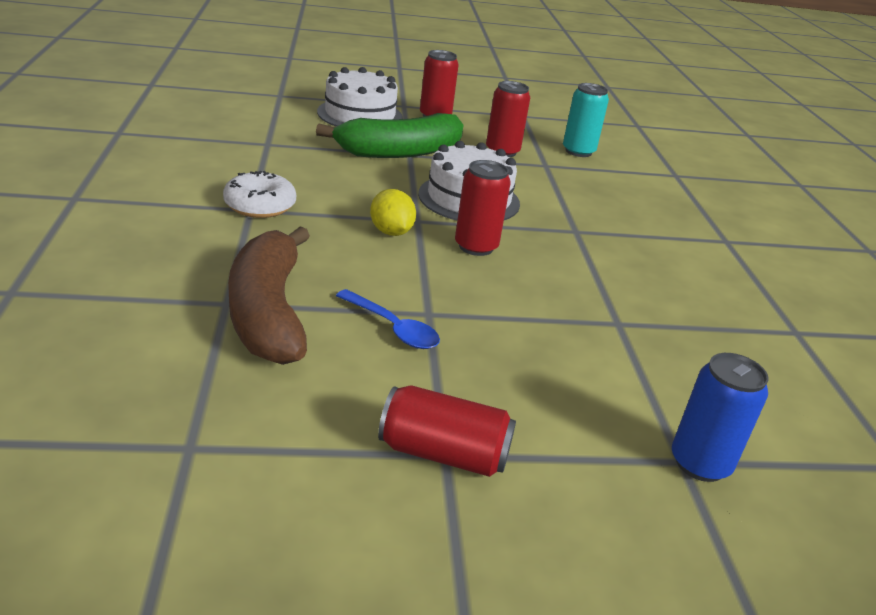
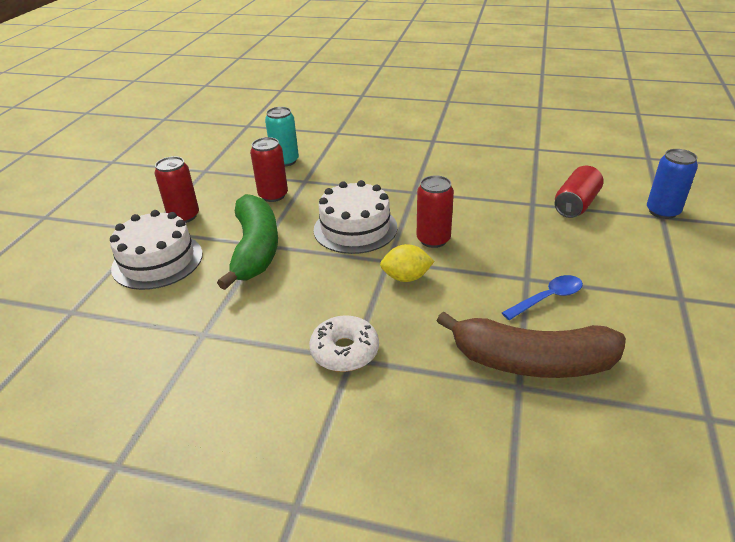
camera: 65 degrees left, 5 degrees up
(443, 453) = (681, 298): red can -> red can (576, 204)

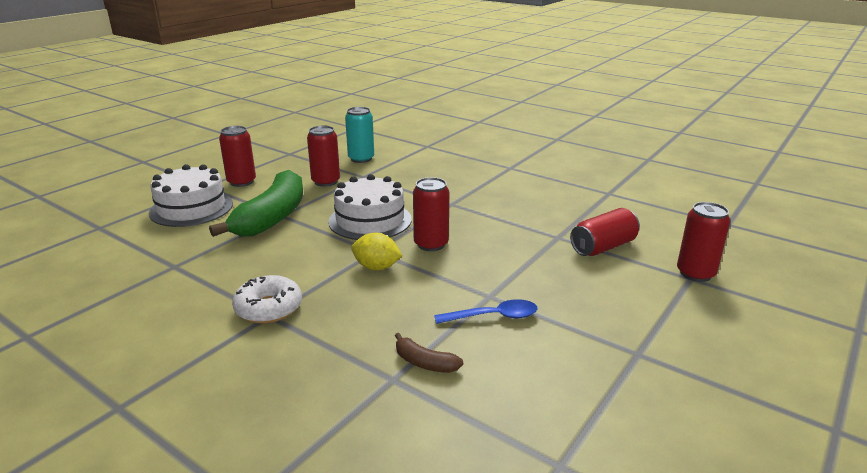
camera: 20 degrees right, 10 degrees down
(531, 361) = (424, 363): brown banana -> brown banana, size x0.42
(662, 211) = (695, 273): blue can -> red can

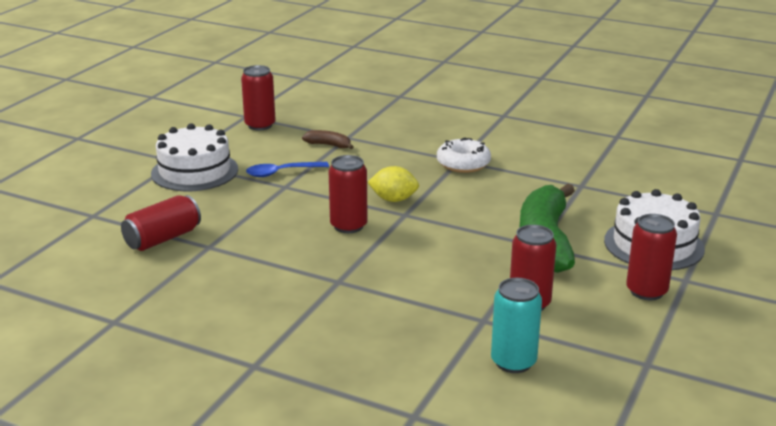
camera: 170 degrees right, 0 degrees up
(370, 220) = (429, 248): white cake -> white cake (194, 171)
(695, 273) = (84, 219): red can -> red can (260, 125)

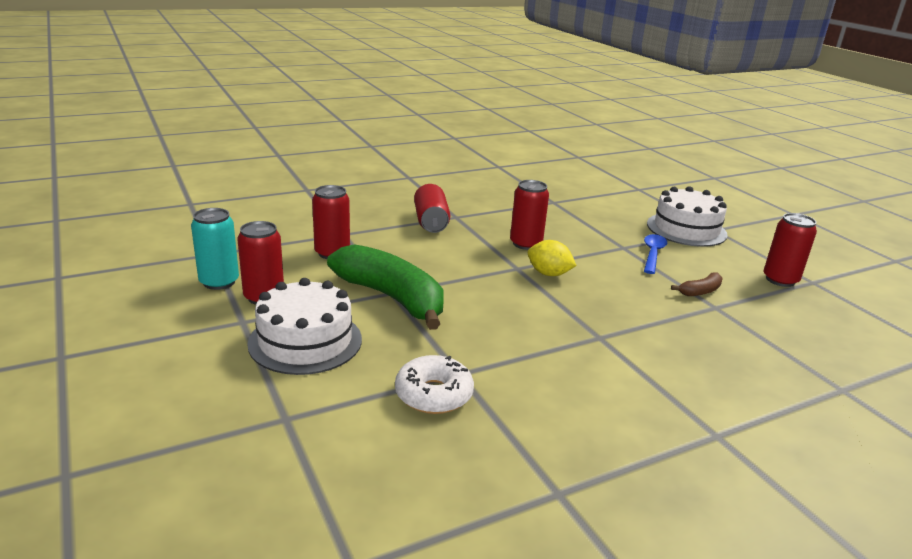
camera: 125 degrees right, 0 degrees up
(163, 238) = (581, 195): red can -> red can (431, 222)
(393, 199) = (549, 274): yellow lemon -> yellow lemon turned 75 degrees clockwise
(463, 164) = (587, 335): white donut -> white donut (433, 394)
(513, 362) = (293, 223): turquoise can -> turquoise can (219, 282)

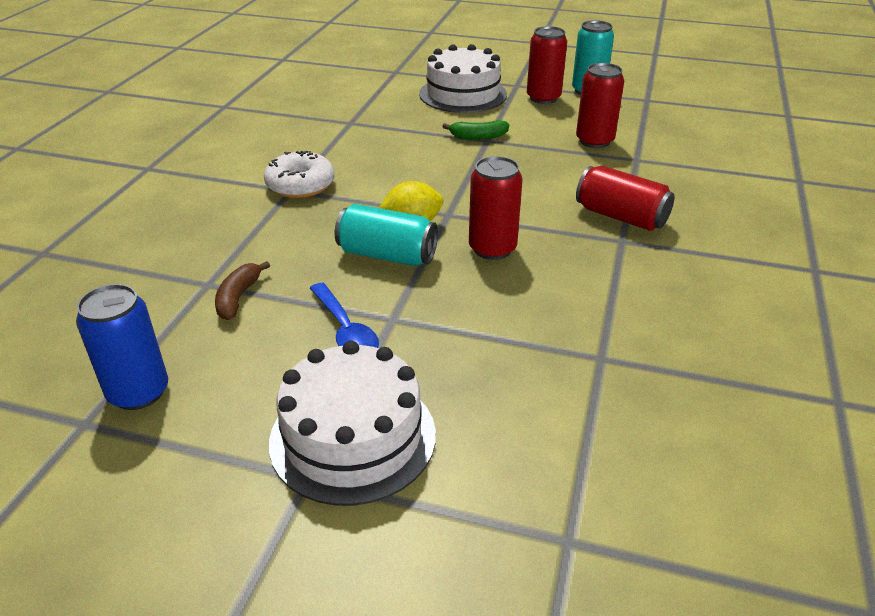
camera: 135 degrees right, 10 degrees up
(392, 298) = (478, 137): green banana -> green banana, size x0.42
(433, 394) = (346, 108): white donut -> white donut (300, 185)
(588, 268) = (387, 255): none -> turquoise can
(780, 280) = (138, 392): red can -> blue can

